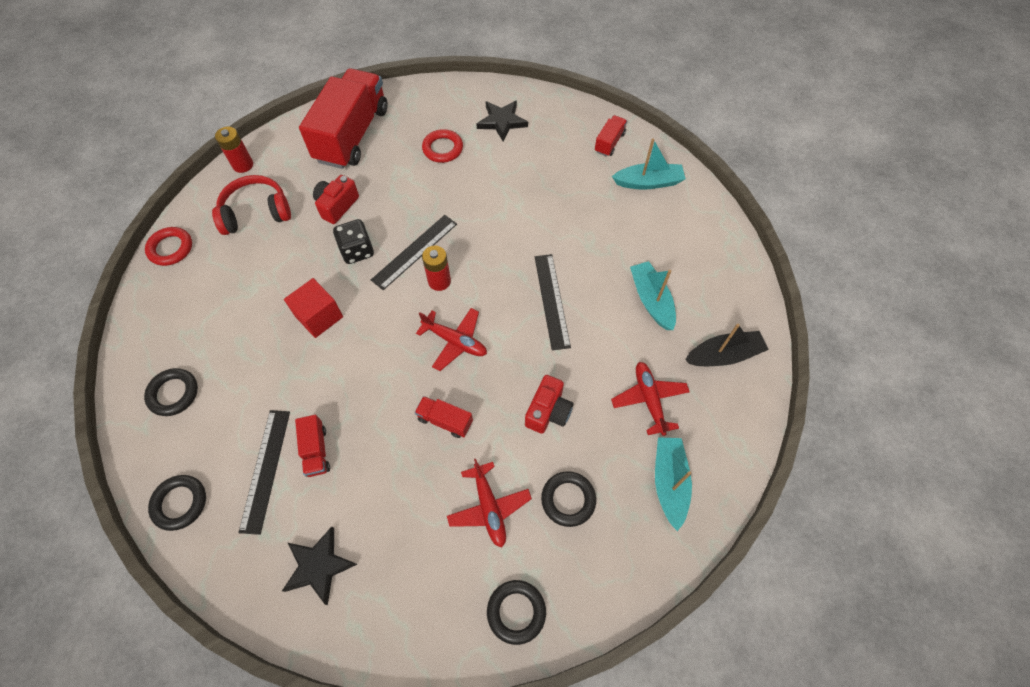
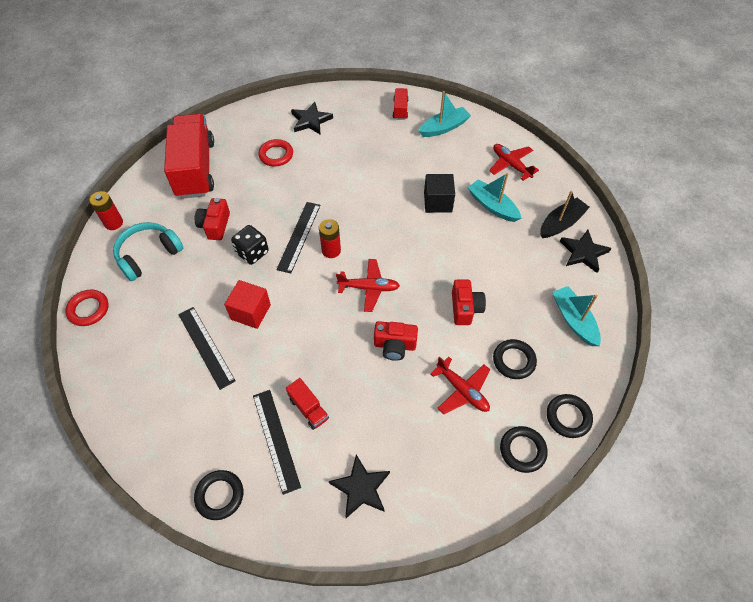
camera: 25 degrees left, 5 degrees down
(173, 393) = (162, 418): black ring -> black ring (568, 417)
(256, 212) = (148, 255): red headphones -> turquoise headphones
(445, 420) = (394, 345): red truck -> red camera
(551, 300) = (423, 232): black ruler -> black ruler (206, 347)
(589, 270) = (438, 202): none -> black cube
(649, 400) = (529, 272): red plane -> red plane (511, 165)
(730, 403) = (583, 252): none -> black star

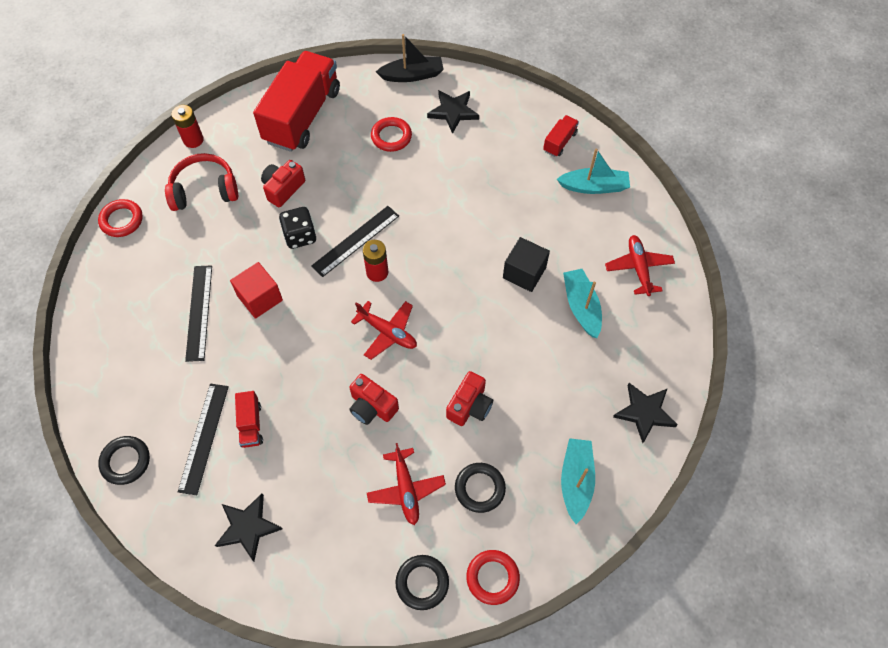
camera: 30 degrees right, 5 degrees up
(148, 255) = (204, 190): turquoise headphones -> red headphones
(561, 223) = (645, 366): black boat -> black boat (412, 75)
(568, 417) = (492, 578): black ring -> red ring

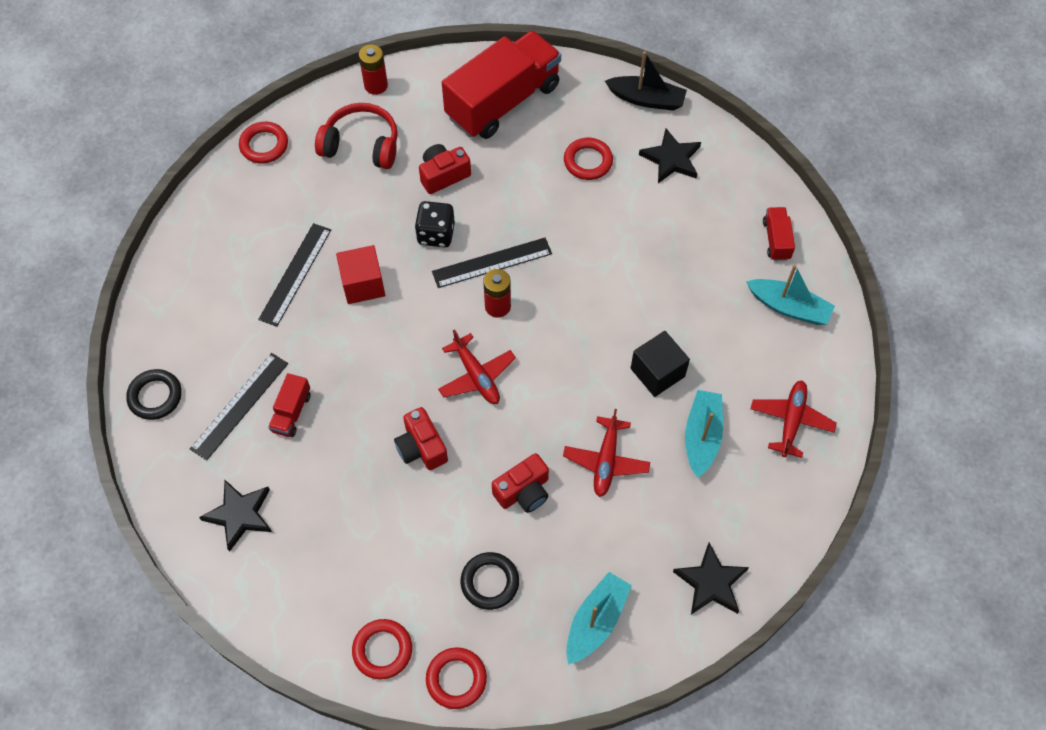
camera: 25 degrees right, 0 degrees up
(406, 489) = (414, 548): red plane -> red plane (606, 461)
(422, 583) = (382, 650): black ring -> red ring
(559, 142) = (776, 240): red truck -> red truck turned 60 degrees counterclockwise

